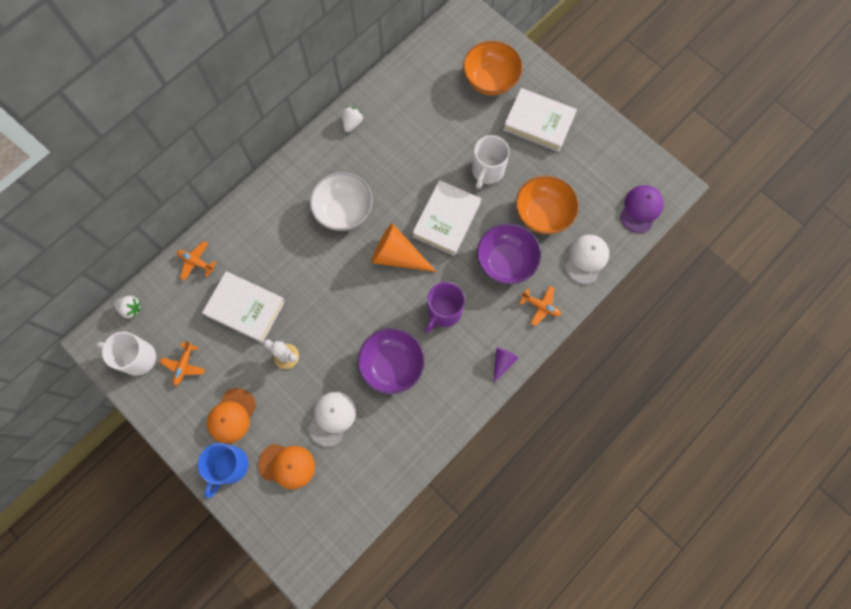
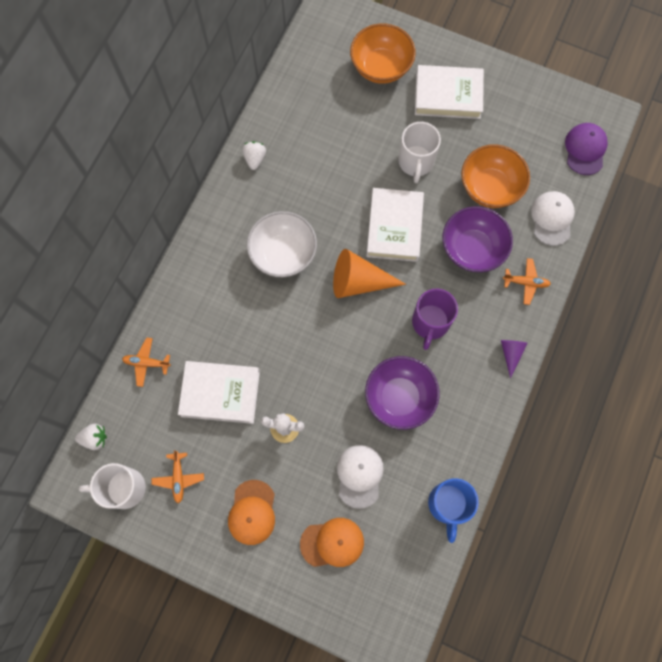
camera: 20 degrees left, 0 degrees up
(229, 466) = (271, 567): blue mug -> blue mug (448, 504)

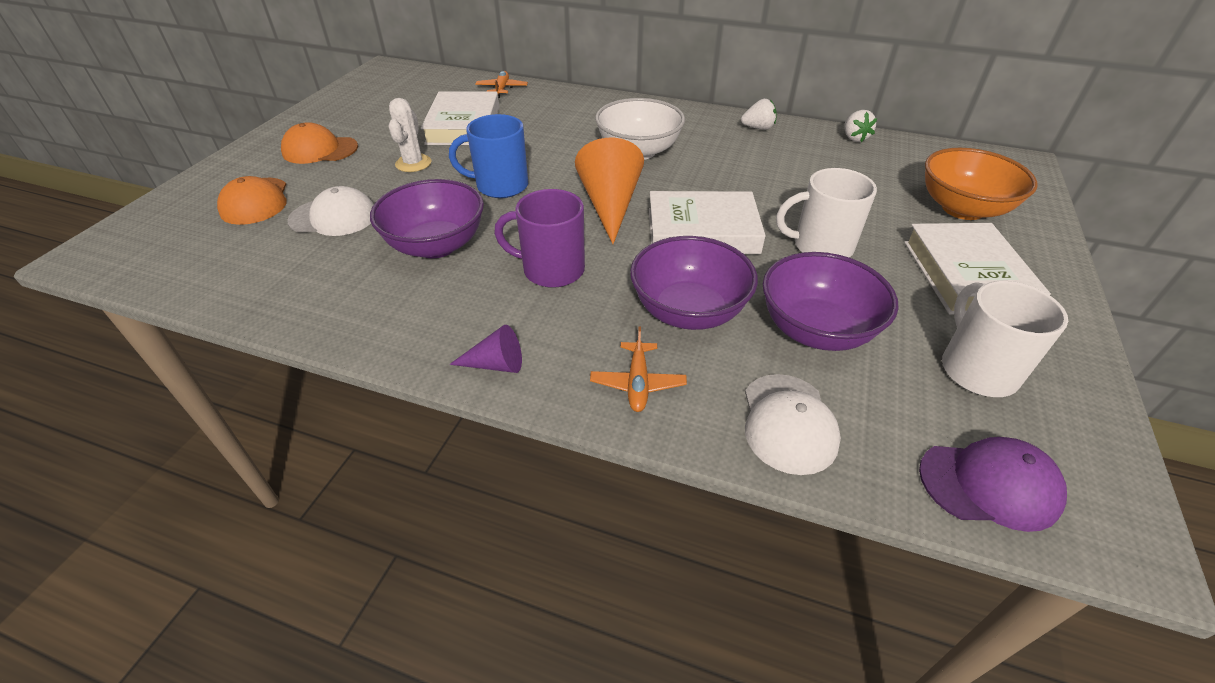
camera: 85 degrees right, 30 degrees down
(95, 438) = (429, 73): white strawberry -> white strawberry (854, 138)
(123, 488) = (375, 88): white mug -> white mug (977, 369)
(178, 478) = (375, 110): orange plane -> none
(448, 504) = (256, 296): blue mug -> blue mug (500, 186)
(490, 187) = (816, 330): orange bowl -> purple bowl
(552, 218) = (788, 423): white cap -> white cap turned 90 degrees clockwise

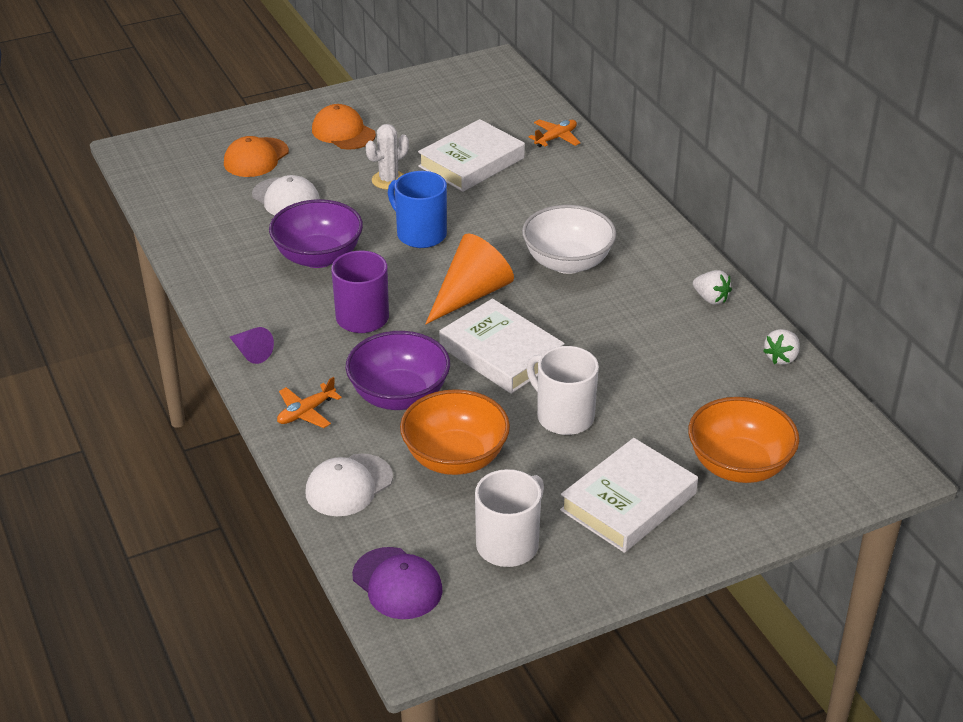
camera: 45 degrees right, 5 degrees down
(816, 330) = (455, 458): purple bowl -> orange bowl

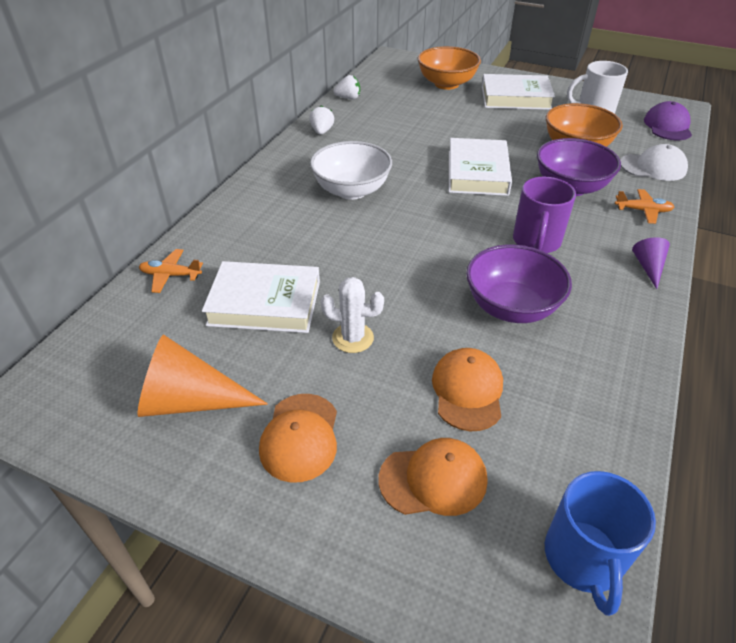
camera: 130 degrees left, 5 degrees up
(286, 198) = (467, 391): white cap -> orange cap
(420, 234) = (407, 271): blue mug -> blue mug (583, 559)
(470, 294) = (442, 210): orange cone -> orange cone (190, 401)
(563, 416) = (492, 133): white mug -> none

